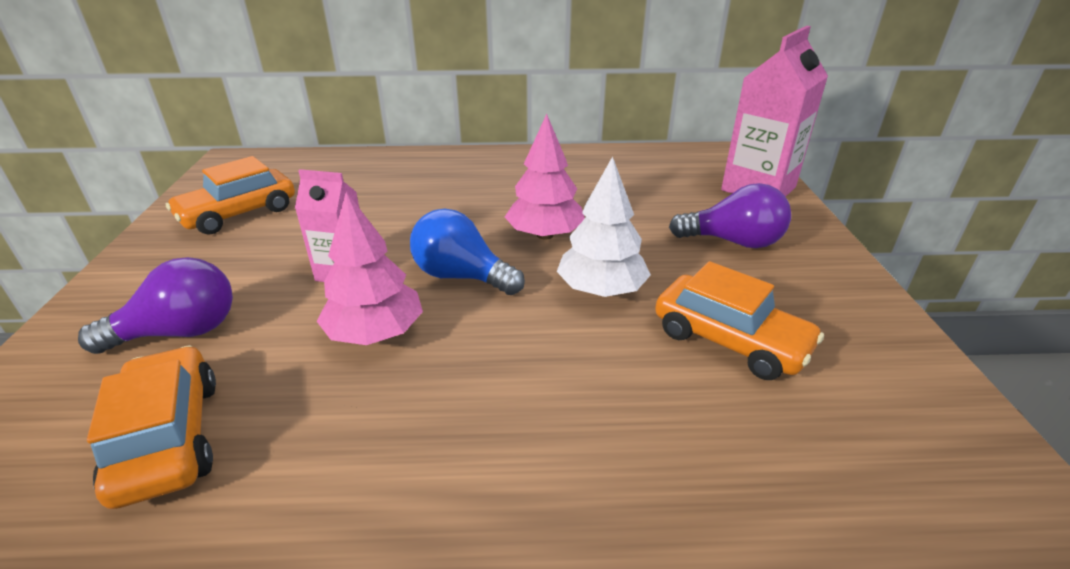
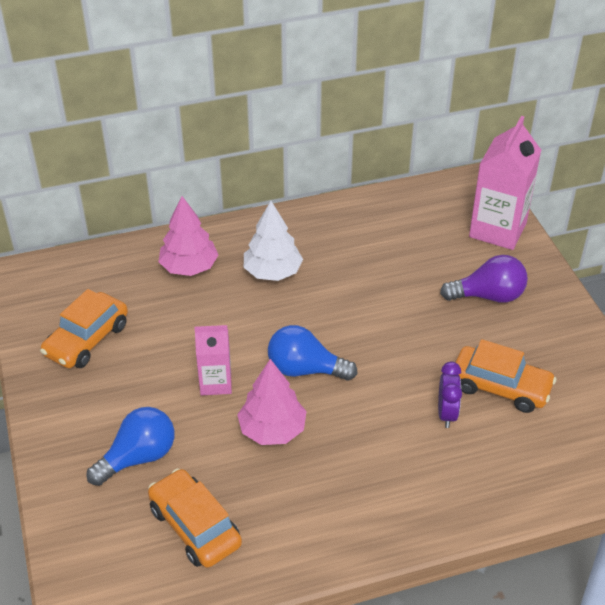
camera: 15 degrees left, 10 degrees up
(180, 332) = (138, 457): purple light bulb -> blue light bulb
(545, 235) = (348, 315): pink tree -> pink tree (189, 267)
(601, 290) = (407, 362): white tree -> white tree (272, 272)
(636, 359) = (446, 413): none -> purple clock

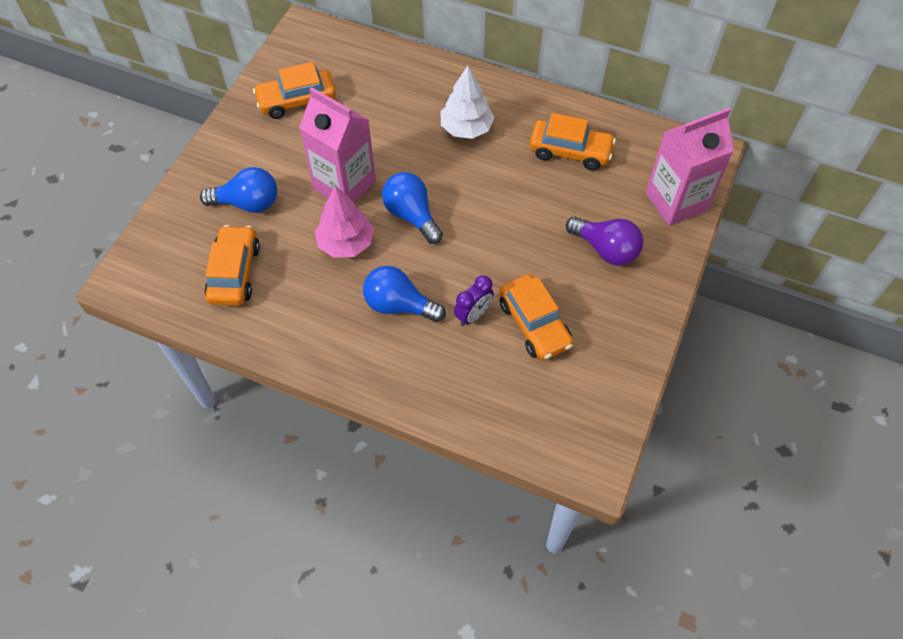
camera: 40 degrees right, 15 degrees up
(189, 267) = (413, 88): pink tree -> none
(215, 383) = (344, 185): pink carton -> pink carton, size x1.72
(378, 240) = (570, 151): none -> orange car
(378, 448) = (399, 305): none -> blue light bulb

